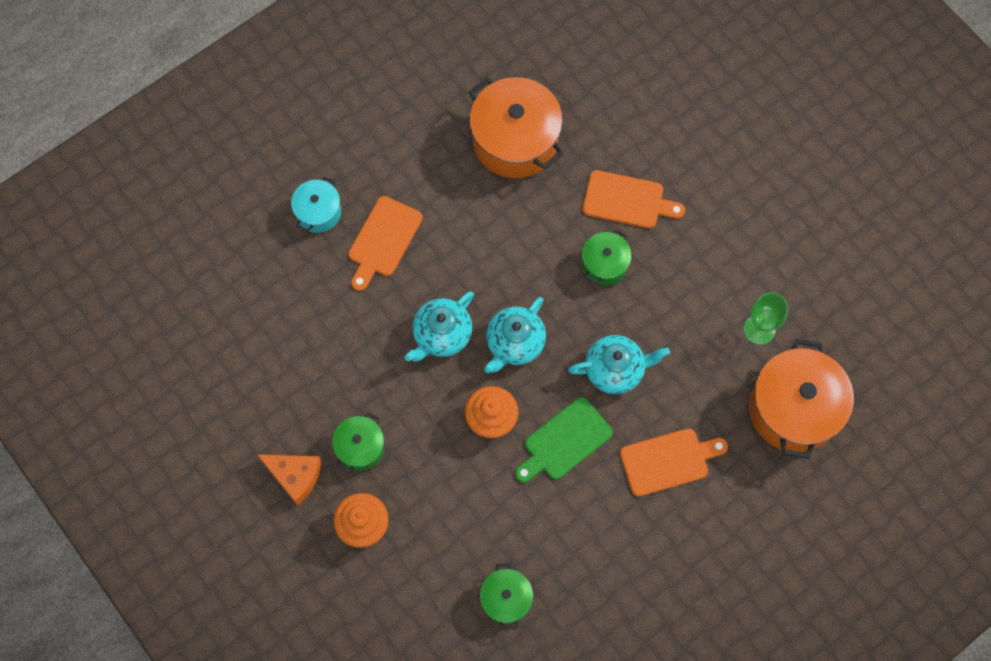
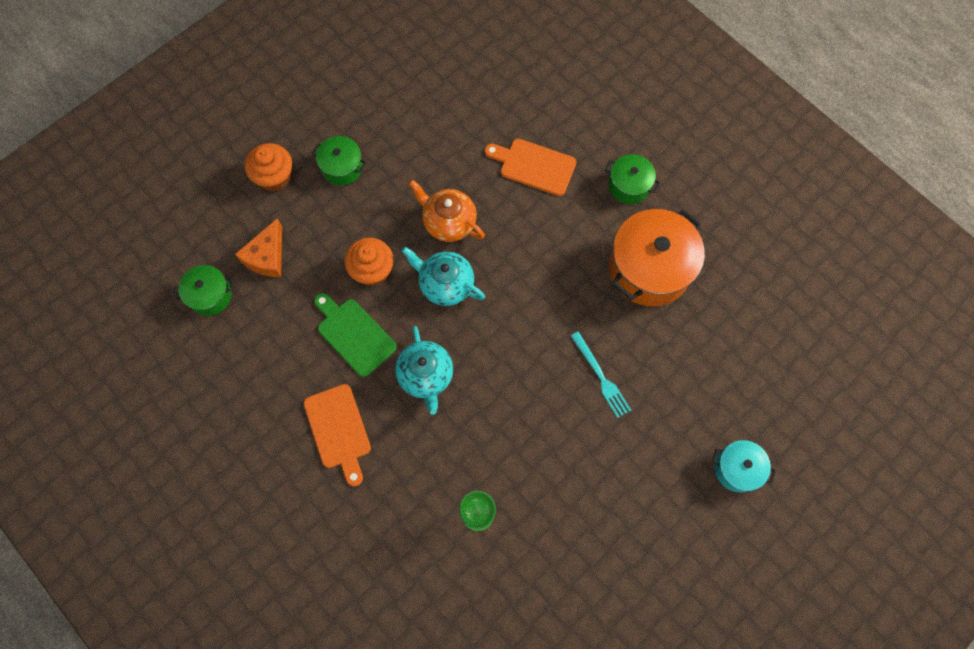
camera: 85 degrees right, 0 degrees up
(295, 476) = (315, 121): orange cheese -> orange cheese (267, 256)
(318, 212) = (554, 112): turquoise pot -> turquoise pot (737, 469)
(441, 335) = (448, 222): turquoise teapot -> orange teapot
(604, 264) = (531, 359): green pot -> green pot (629, 185)
(627, 201) = (601, 377): orange cutting board -> turquoise fork
(793, 409) = (396, 552): orange pot -> none

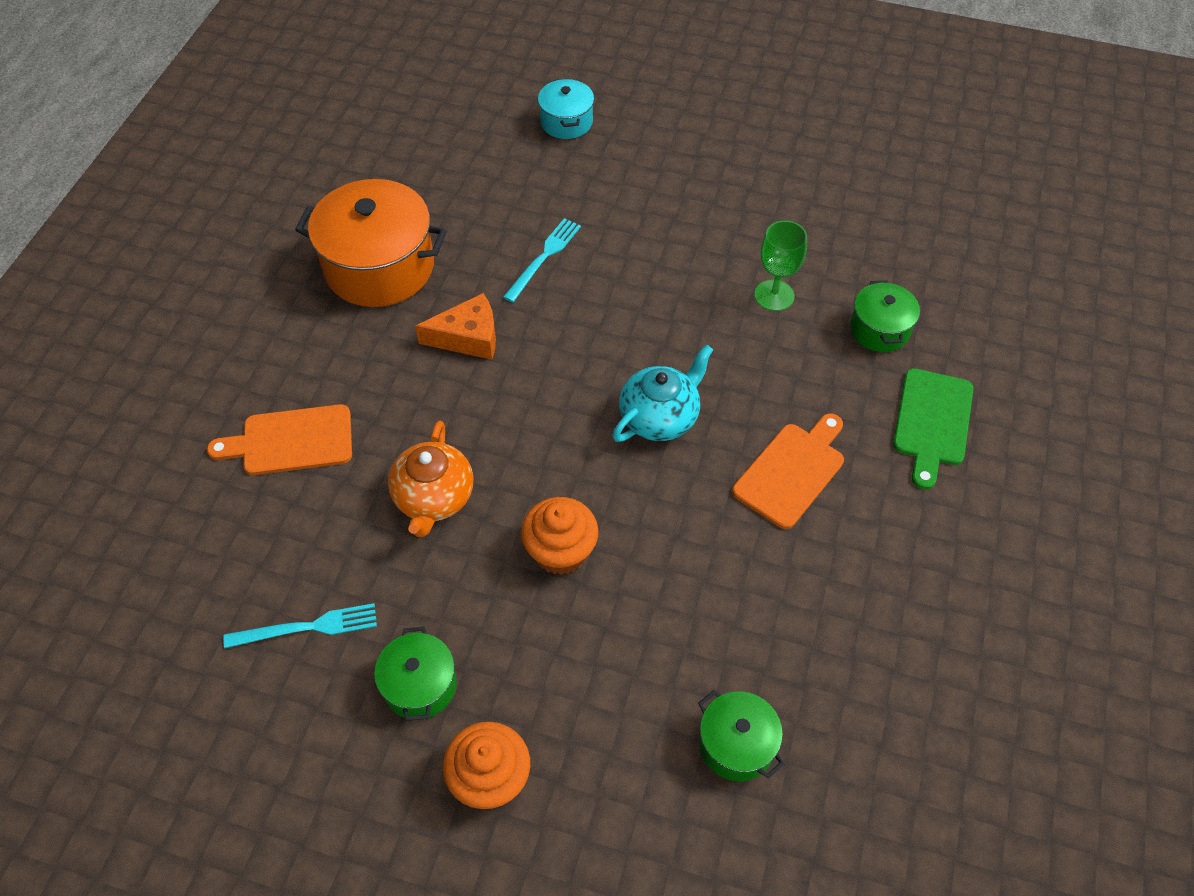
camera: 120 degrees left, 15 degrees down
(267, 256) = (627, 703): orange cheese -> orange cheese (468, 337)
(354, 334) = (663, 522): green cutting board -> green cutting board (932, 422)
(408, 131) = (307, 627): none -> turquoise fork
(445, 284) = (527, 456): turquoise teapot -> none
(534, 166) = (291, 441): orange cutting board -> orange cutting board turned 90 degrees clockwise
(629, 185) = (270, 329): green pot -> green pot (879, 329)

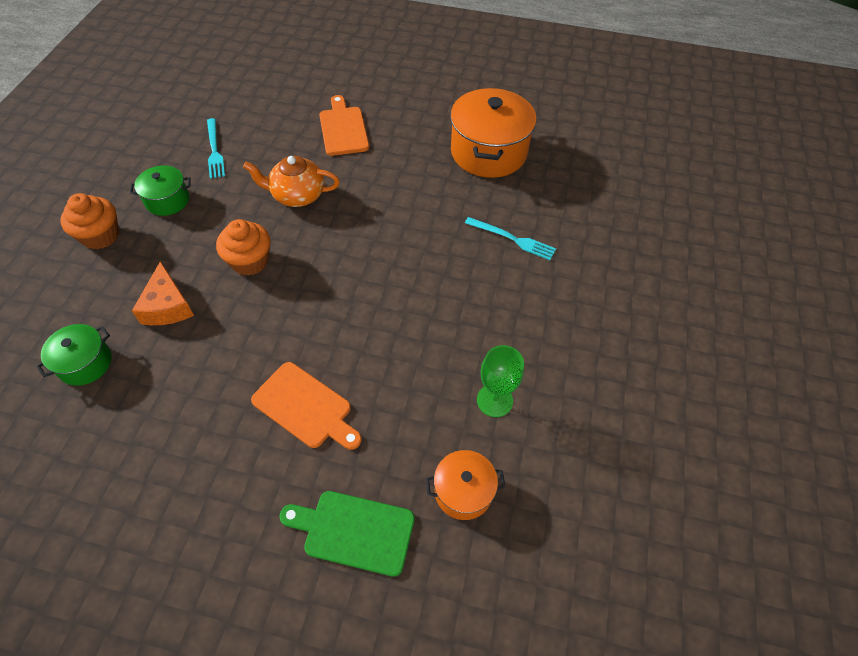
camera: 85 degrees right, 0 degrees up
(468, 337) = (430, 202): orange cheese -> orange cheese (167, 306)
(566, 122) = (669, 246): turquoise pot -> none
(660, 417) = (360, 316): turquoise teapot -> none
(879, 329) = (463, 491): green pot -> orange pot

